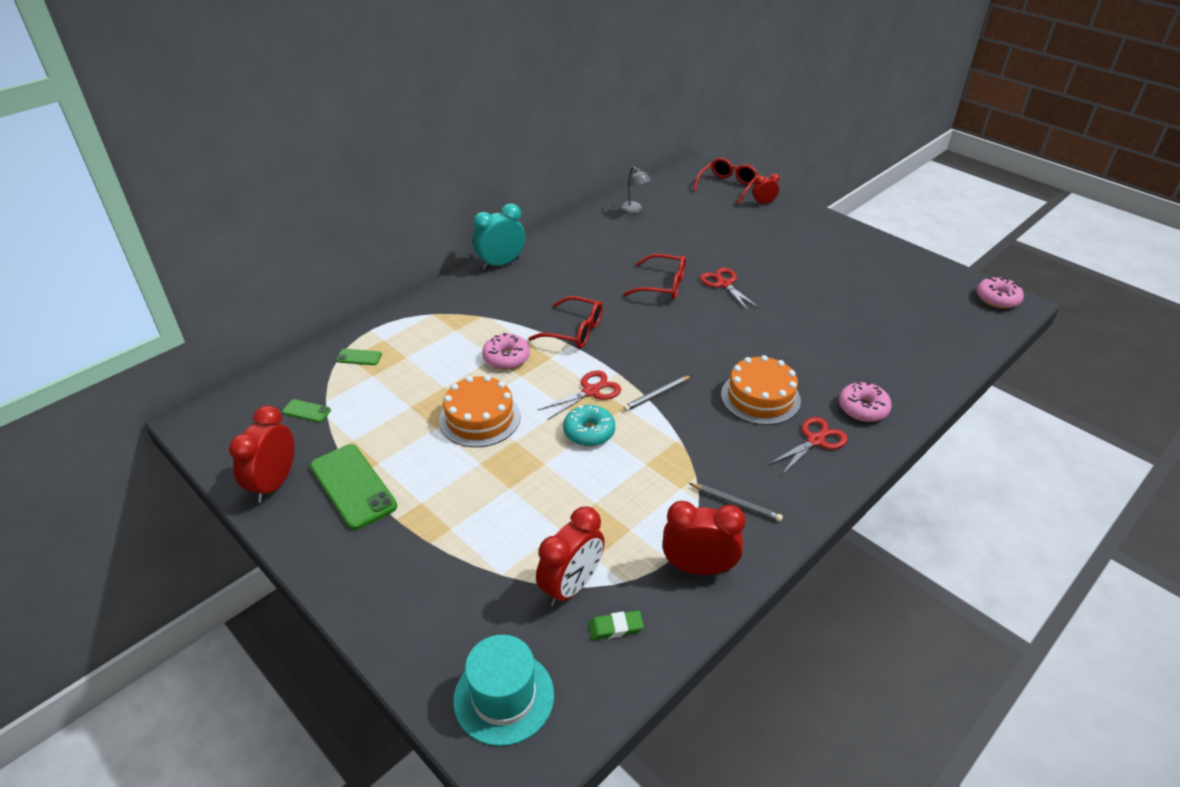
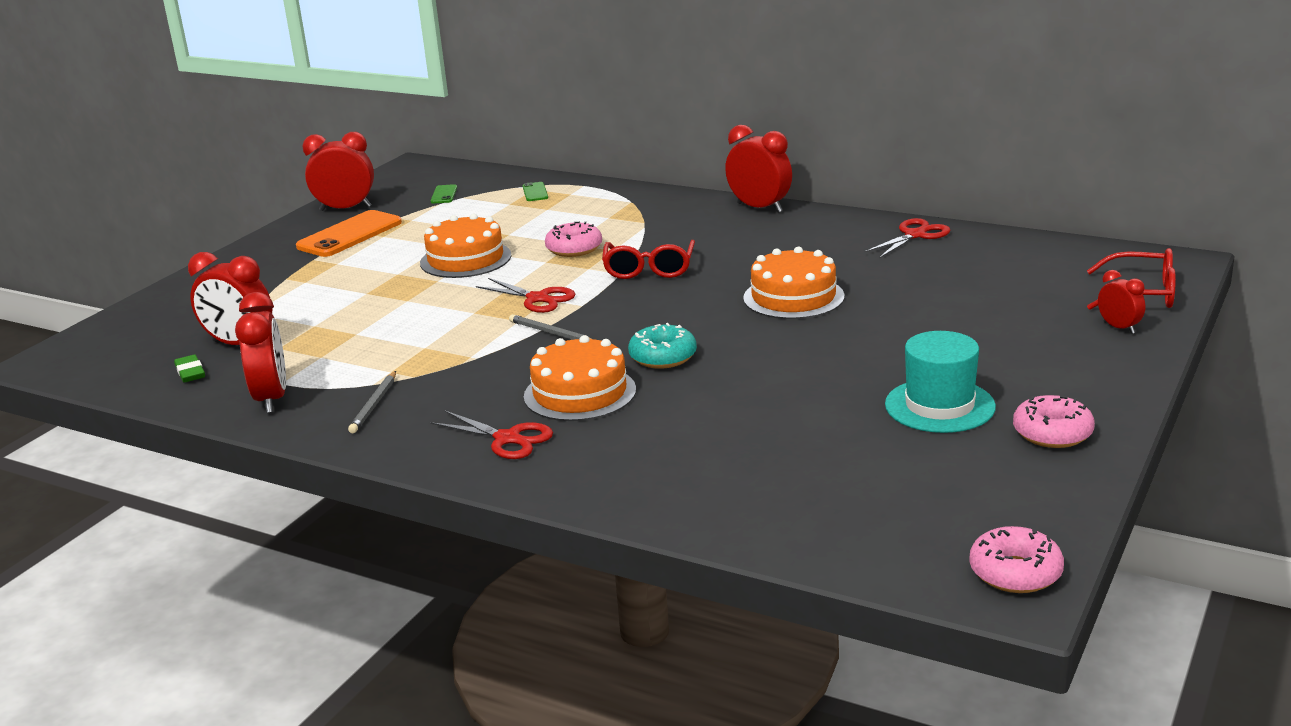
camera: 75 degrees right, 15 degrees down
(353, 486) = (349, 235): green phone -> orange phone
(501, 264) = (759, 208): turquoise clock -> red clock
(504, 697) = (115, 342): turquoise hat -> turquoise hat (939, 406)
(589, 432) = (466, 311): turquoise donut -> turquoise donut (663, 357)
(634, 210) = (978, 248): grey lamp -> none
(662, 285) = (793, 297): red glasses -> orange cake
(724, 284) = (834, 334): red scissors -> red scissors (915, 235)
(863, 408) = (594, 465): pink donut -> pink donut (1052, 433)

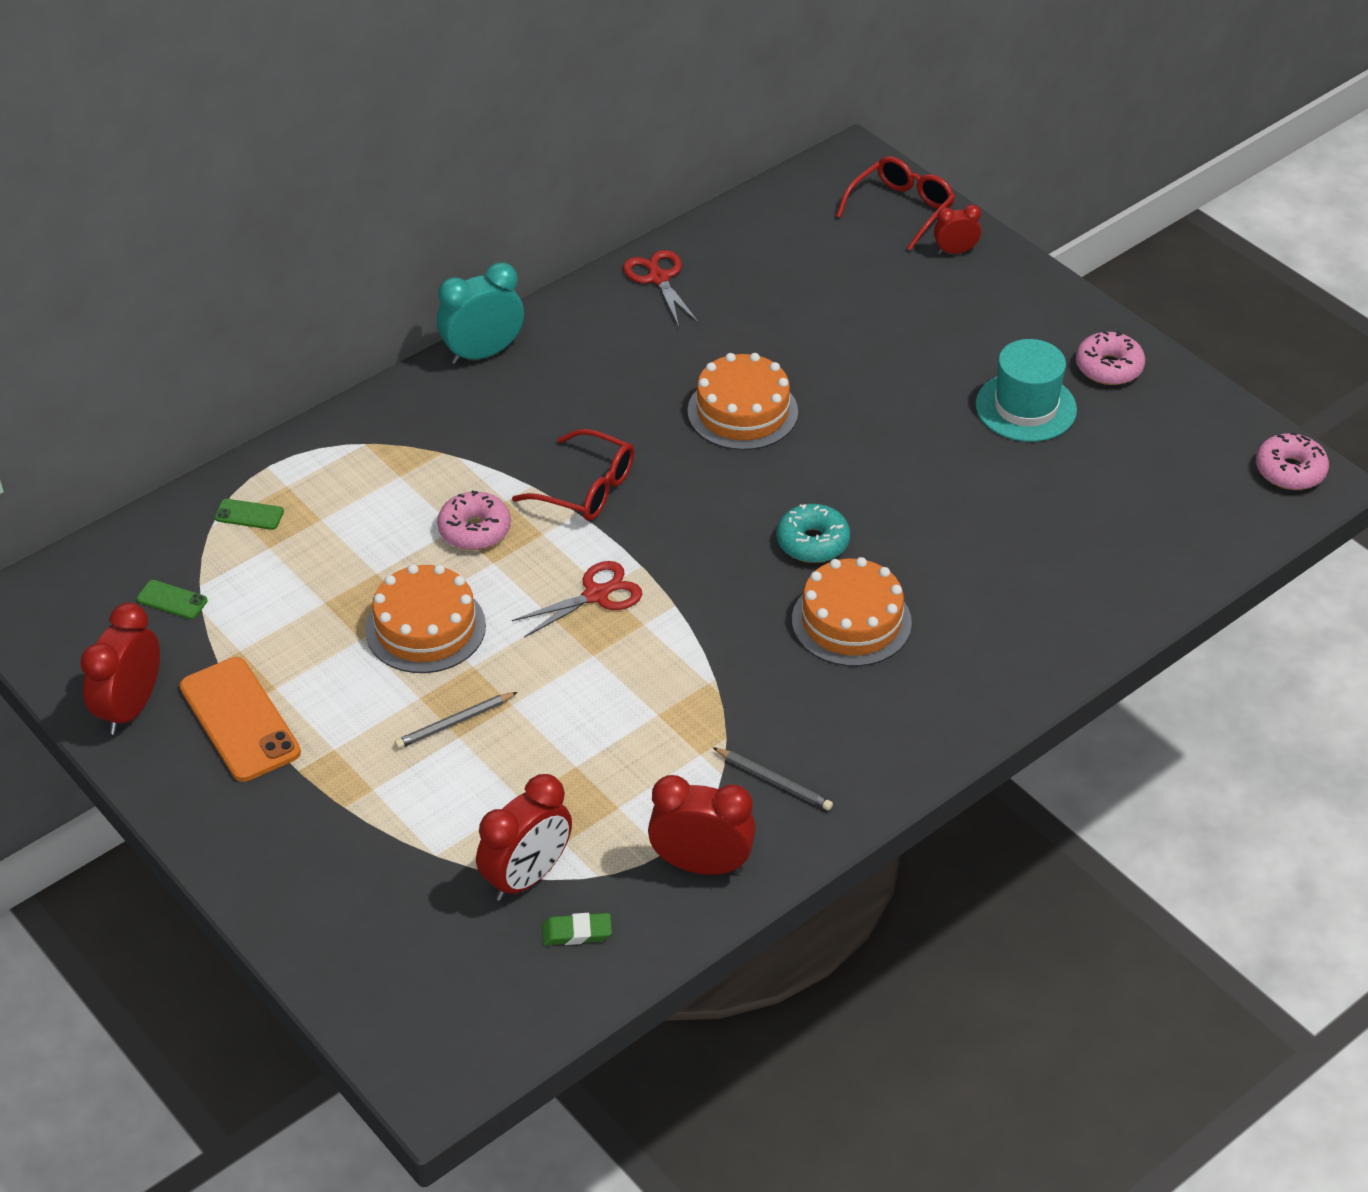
camera: 70 degrees left, 20 degrees up
(507, 439) = (914, 695): red scissors -> none
(551, 333) = (695, 607): grey pencil -> grey pencil (454, 723)
(759, 208) = (483, 353): red clock -> turquoise clock

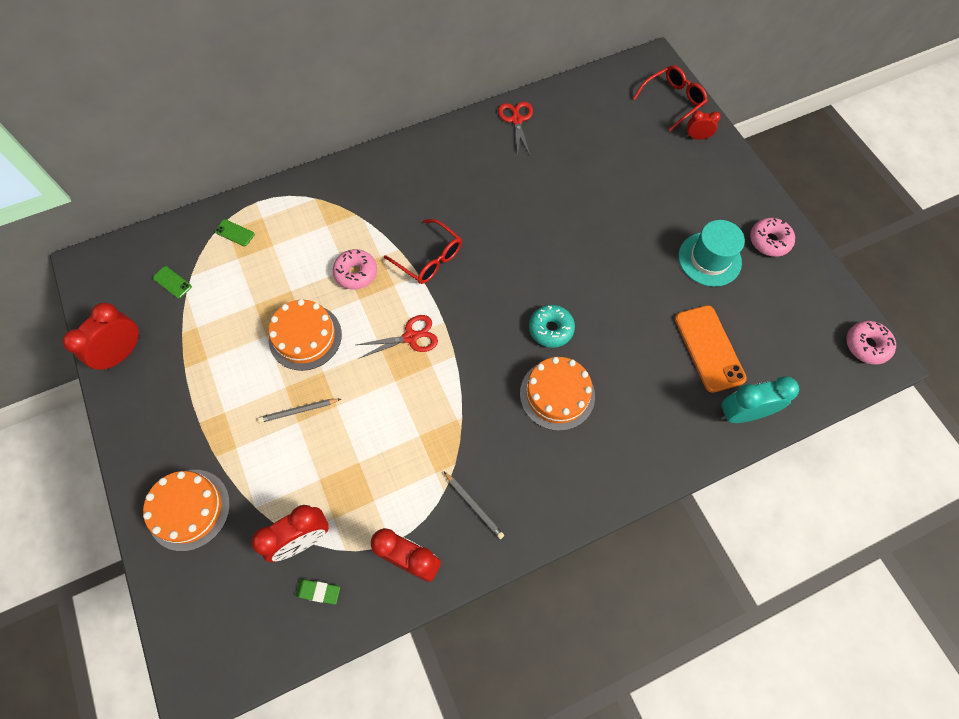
camera: 15 degrees right, 20 degrees up
(239, 720) = (179, 377): orange phone -> orange phone (709, 348)
(483, 353) = (401, 150): turquoise clock -> turquoise clock (742, 413)
(742, 411) = (537, 224): orange cake -> orange cake (189, 509)

